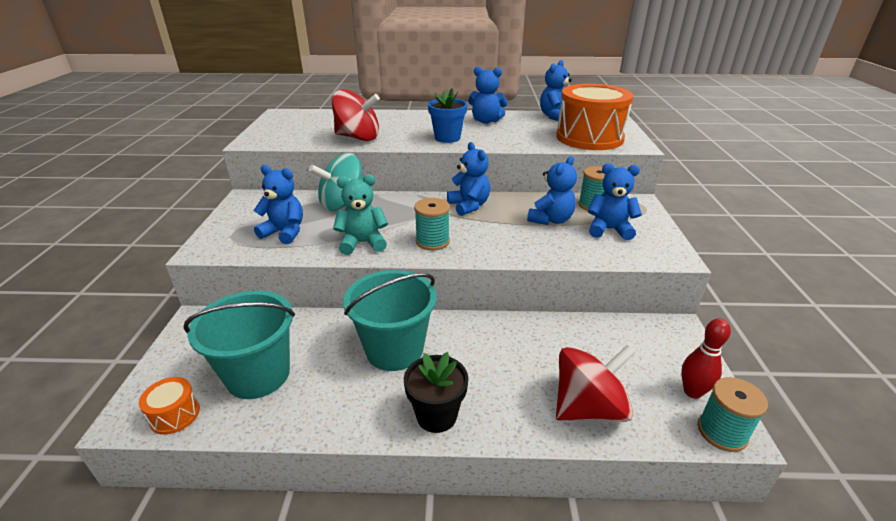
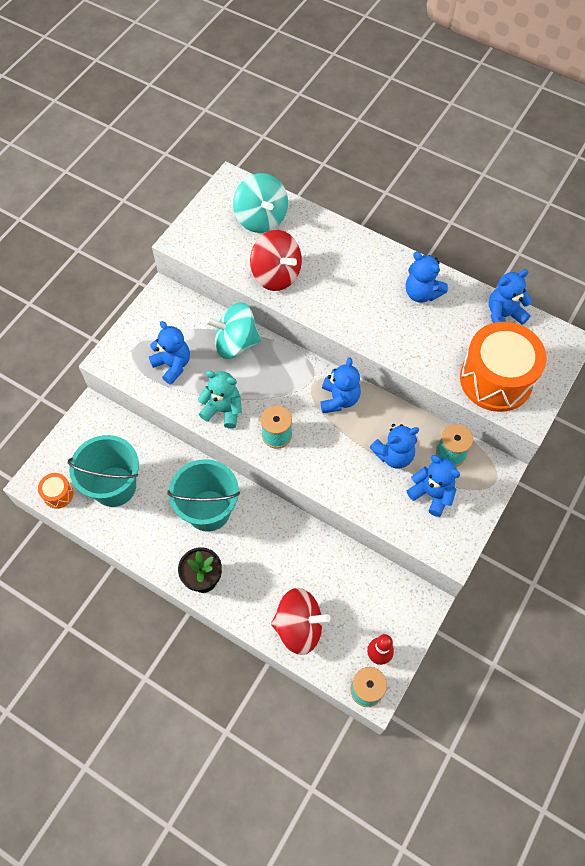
camera: 30 degrees right, 30 degrees up
(321, 121) = (261, 218): none -> turquoise spinning top
(447, 138) = (357, 314): blue flower pot -> none

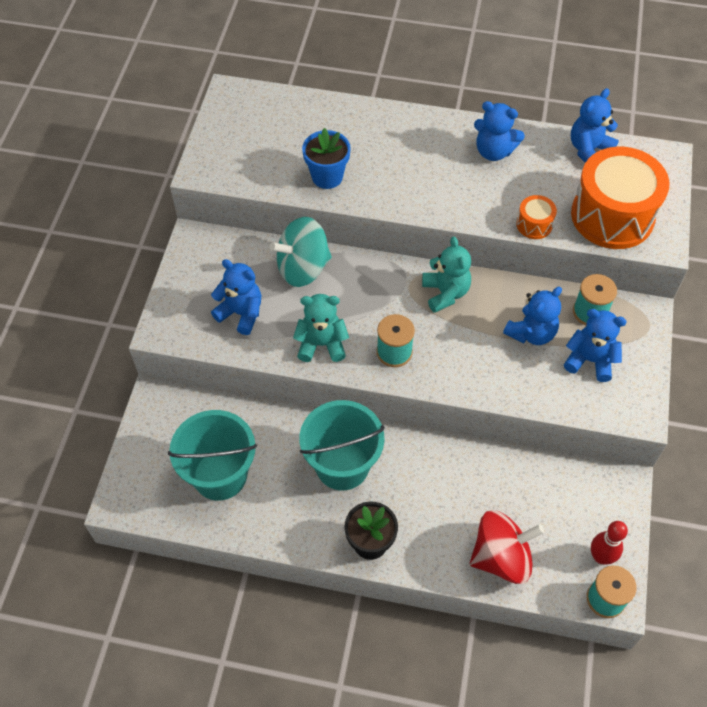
camera: 20 degrees left, 5 degrees down
(58, 494) = (155, 506): orange drum -> orange drum (534, 224)
(261, 218) = (282, 122): turquoise spinning top -> none
(276, 275) = (327, 177): red spinning top -> blue flower pot
(339, 399) = (445, 293): blue teddy bear -> turquoise teddy bear

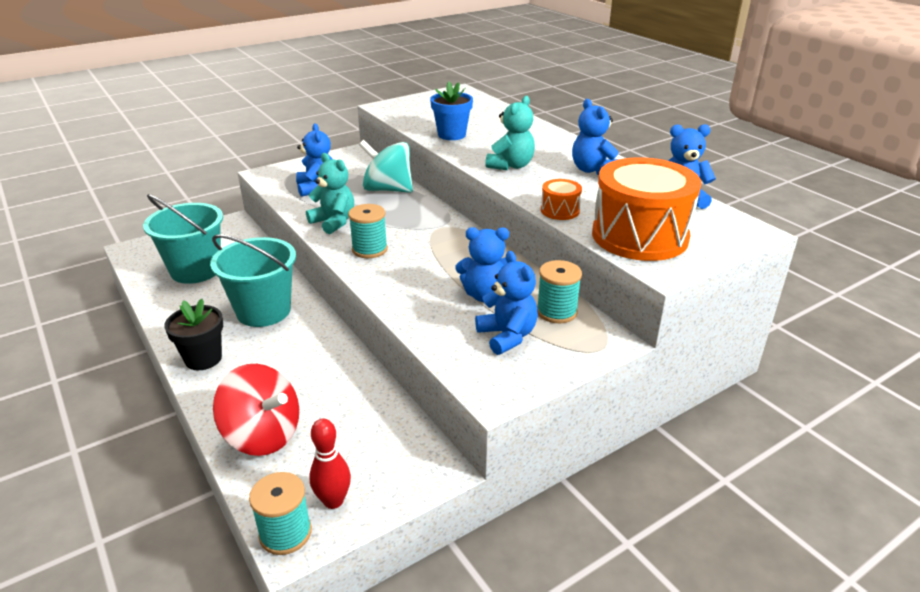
camera: 45 degrees right, 25 degrees down
(445, 293) = (458, 243): turquoise teddy bear -> turquoise teddy bear (511, 166)

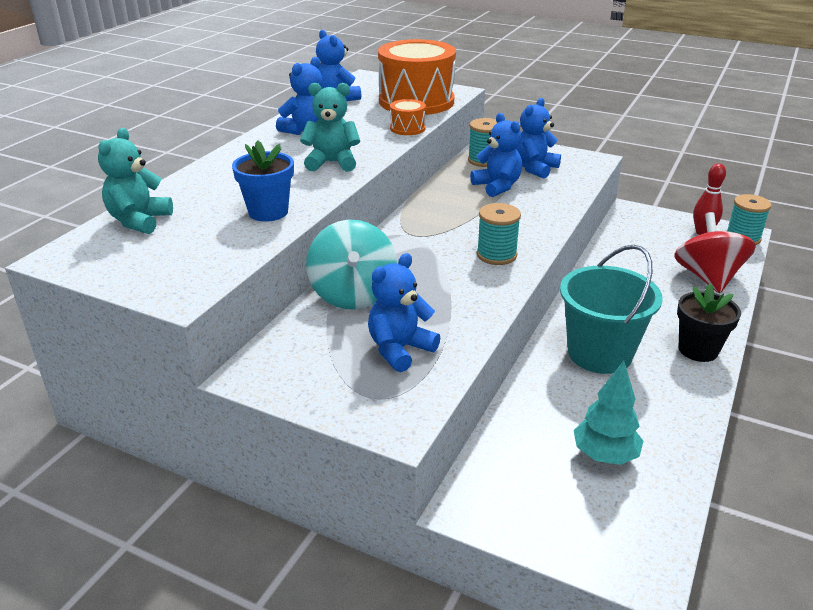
camera: 120 degrees left, 0 degrees up
(196, 270) = (604, 455): turquoise bucket -> turquoise tree
(334, 222) = (470, 297): turquoise teddy bear -> turquoise teddy bear (139, 221)

